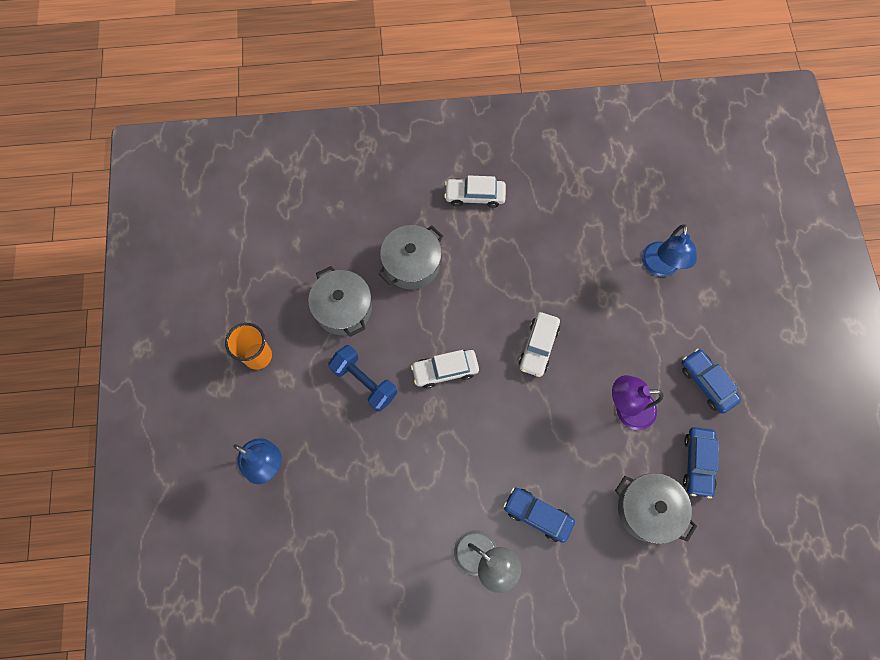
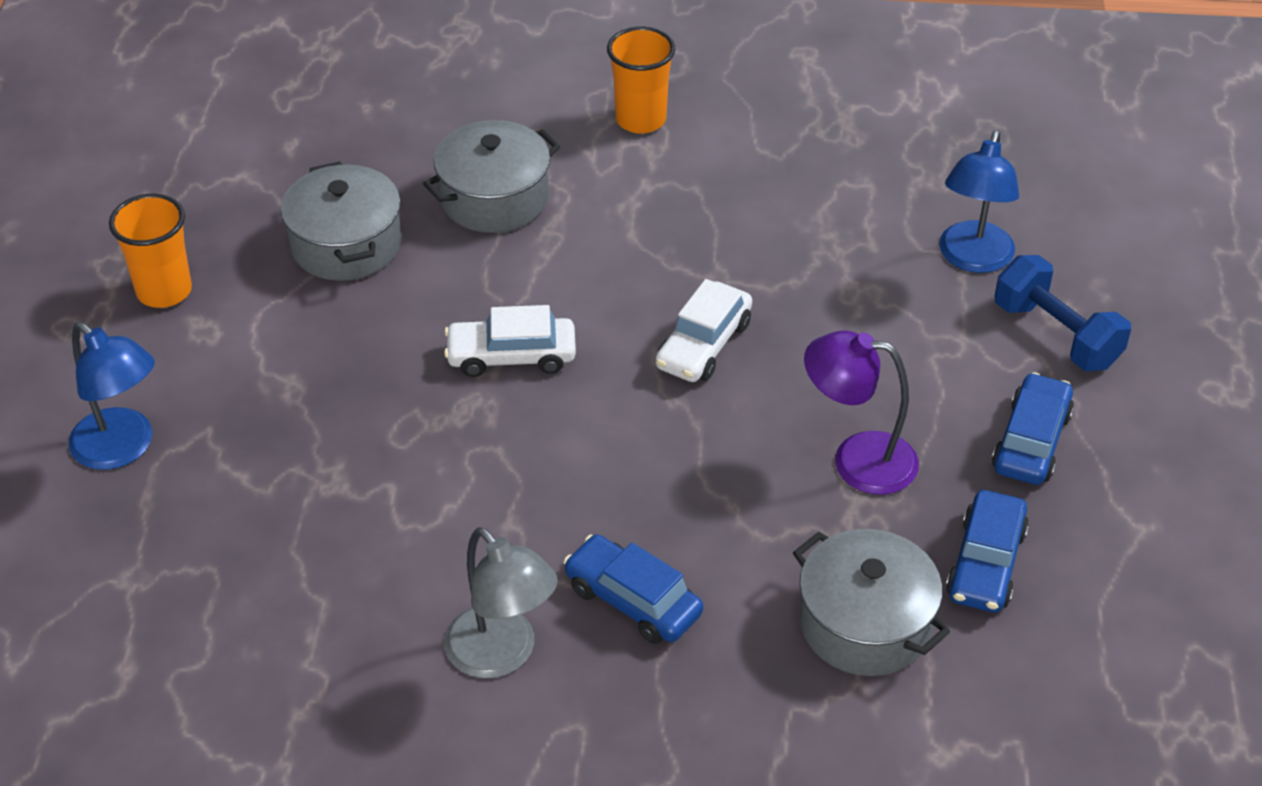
camera: 10 degrees right, 25 degrees down
(364, 382) = (351, 353): blue dumbbell -> blue dumbbell (1056, 335)
(474, 196) = (640, 119): white car -> orange cup
(707, 383) = (1031, 442): blue car -> blue car turned 45 degrees clockwise

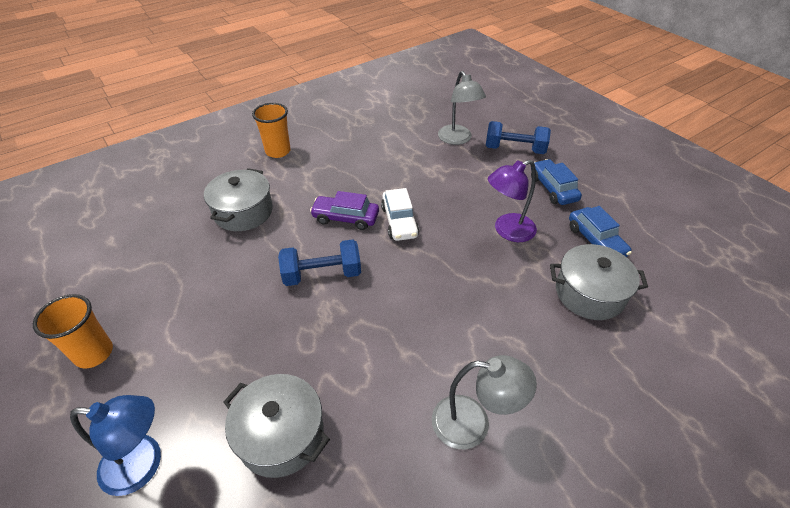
camera: 40 degrees left, 0 degrees up
(346, 244) = (186, 270): grey pot -> grey pot (281, 435)
(511, 356) = (322, 274): white car -> blue dumbbell
(629, 292) = (345, 218): none -> purple car
(633, 600) = (497, 350): blue car -> none
(972, 259) = (457, 139): blue lamp -> grey lamp

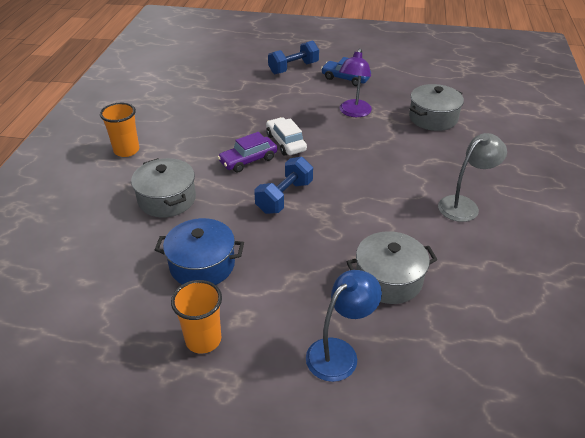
camera: 45 degrees left, 5 degrees down
(183, 288) = (202, 265): none -> blue pot
(399, 221) = (286, 143): white car -> white car turned 150 degrees counterclockwise
(457, 139) = (249, 79): grey lamp -> none
(595, 241) = (402, 93): blue car -> none

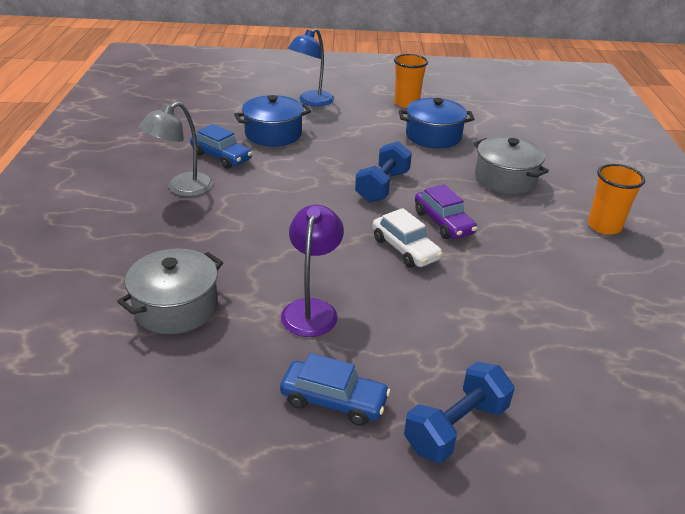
camera: 170 degrees right, 5 degrees down
(248, 160) = (443, 223): purple car -> purple car turned 105 degrees clockwise
(388, 279) = (273, 134): grey pot -> blue pot
(440, 244) = (221, 157): none -> blue car

